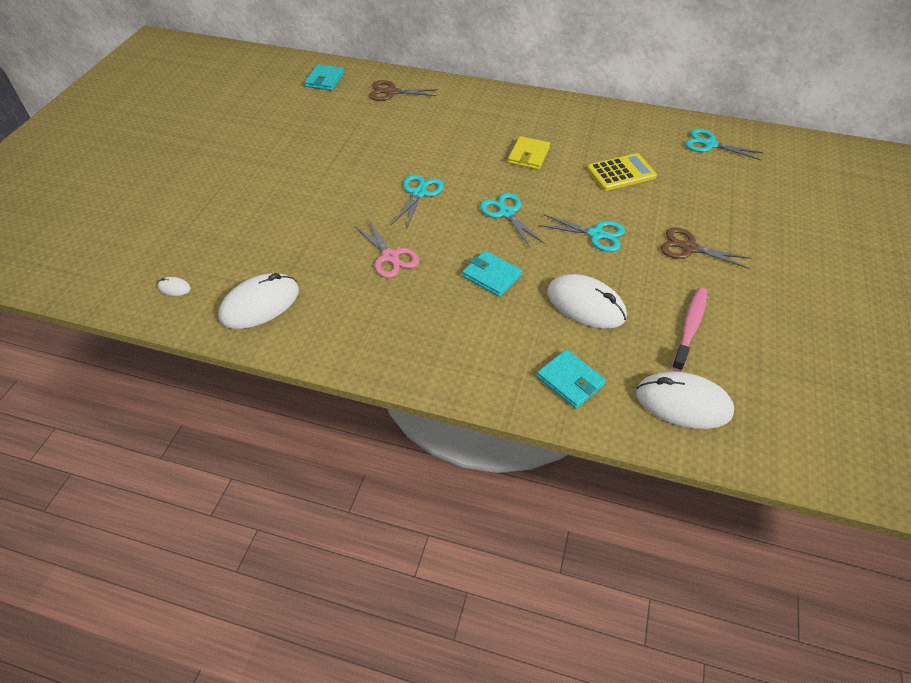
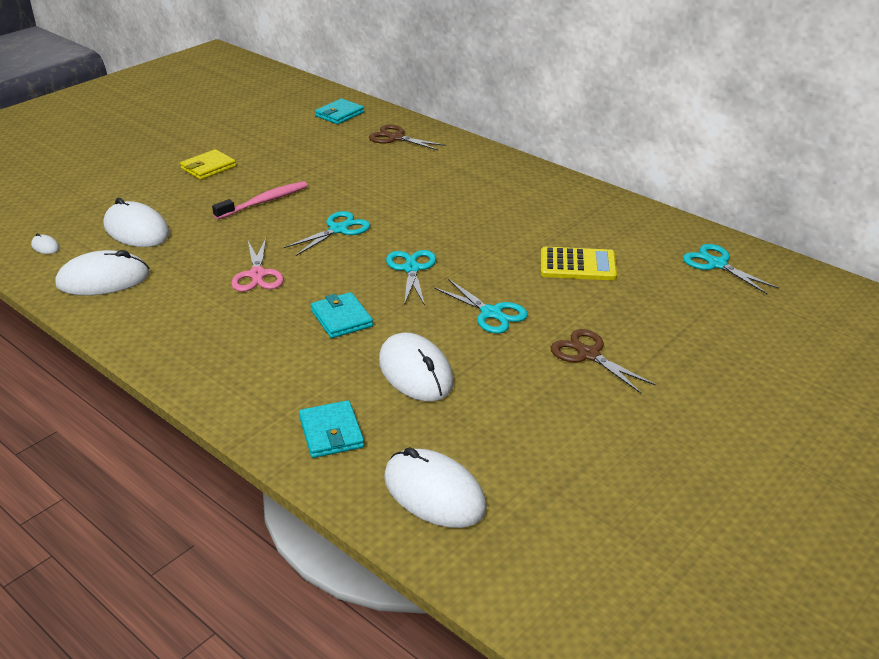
camera: 25 degrees right, 15 degrees down
(246, 245) = (136, 230): none -> white mouse
(528, 155) = (487, 224): yellow wallet -> yellow wallet (208, 167)
(690, 327) = (513, 428): pink toothbrush -> pink toothbrush (264, 202)

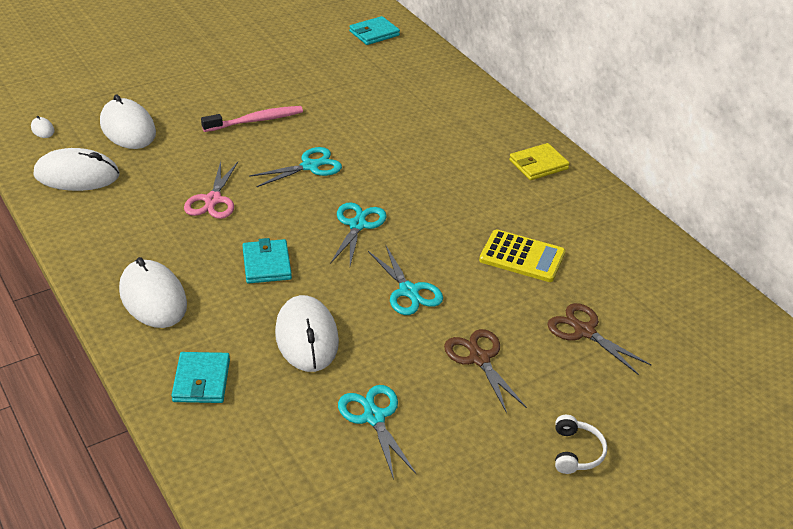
camera: 15 degrees right, 5 degrees up
(208, 167) = (222, 72): yellow wallet -> yellow wallet (538, 164)
(396, 138) = (416, 72): brown scissors -> brown scissors (584, 331)
(434, 493) = (262, 465): white mouse -> white mouse (153, 298)
(717, 264) = (666, 288): turquoise scissors -> turquoise scissors (374, 417)
(720, 411) = (576, 452): none -> white headphones

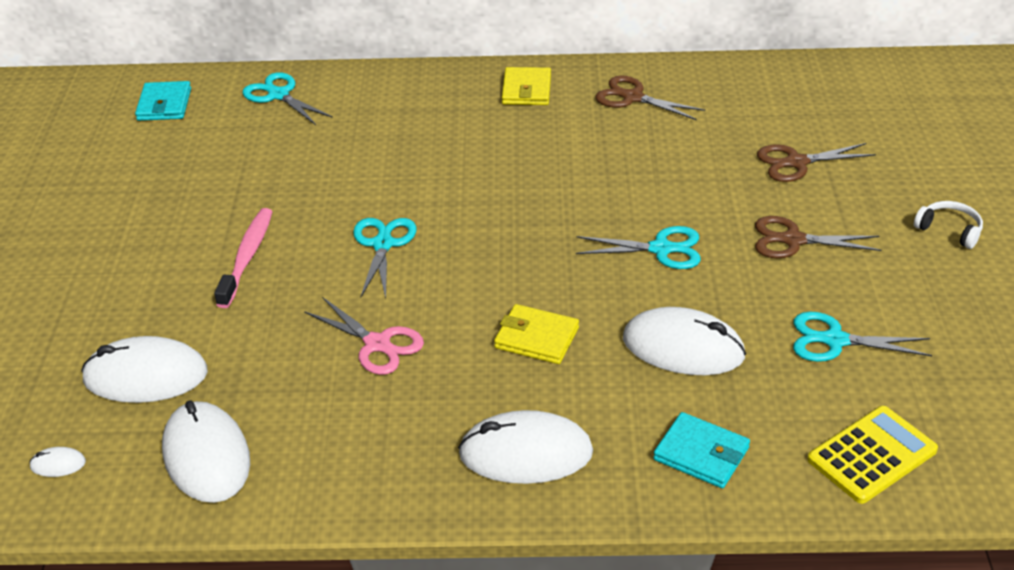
camera: 55 degrees left, 0 degrees up
(77, 175) = (206, 456): white mouse -> white mouse turned 60 degrees counterclockwise
(266, 264) = (536, 338): turquoise wallet -> yellow wallet
(357, 225) = (523, 246): turquoise scissors -> turquoise scissors (279, 95)
(522, 257) = (663, 157): yellow calculator -> yellow calculator (872, 455)
(582, 217) = (633, 97): none -> brown scissors

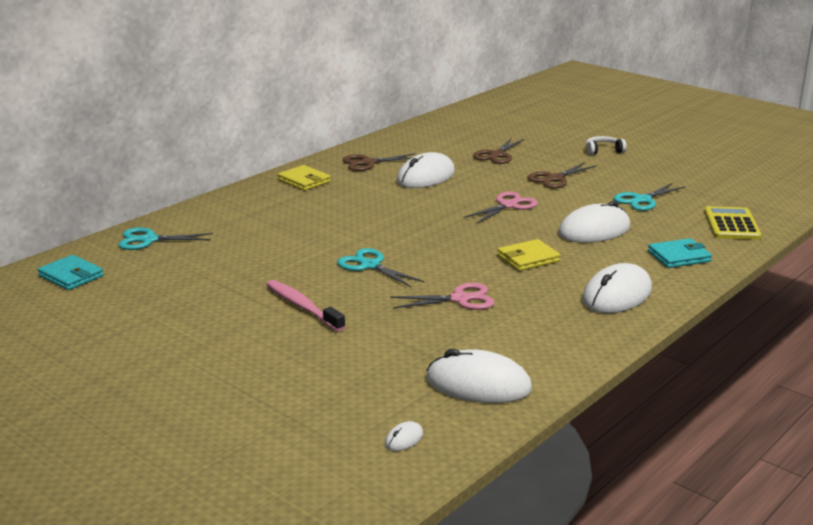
camera: 50 degrees left, 15 degrees down
(145, 376) = (364, 379): white mouse -> white mouse (426, 177)
(660, 249) = (508, 205): turquoise scissors -> pink scissors

